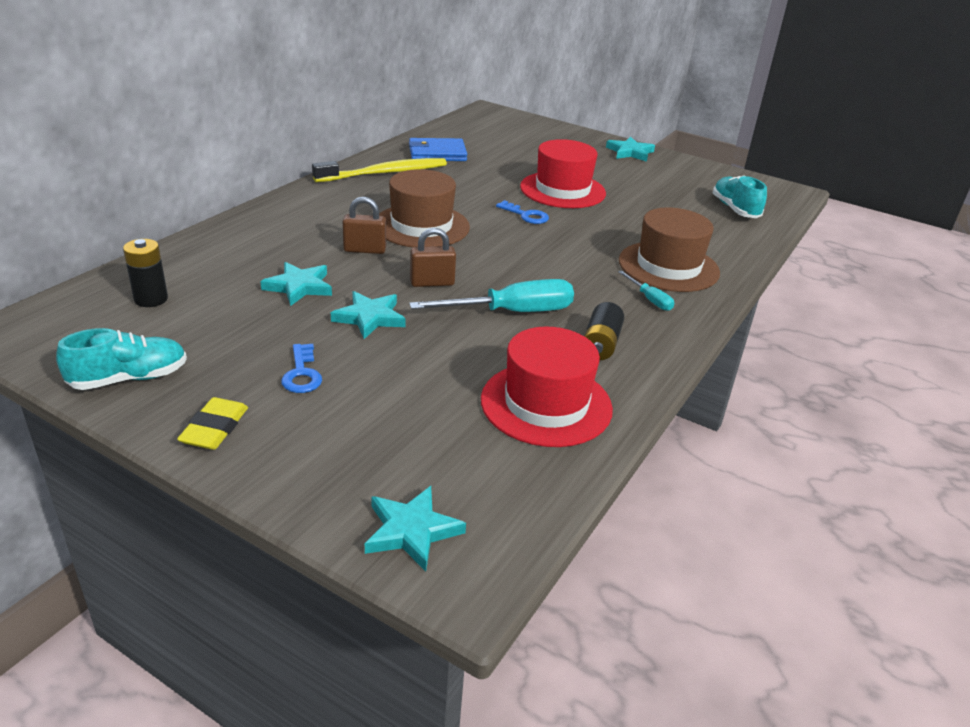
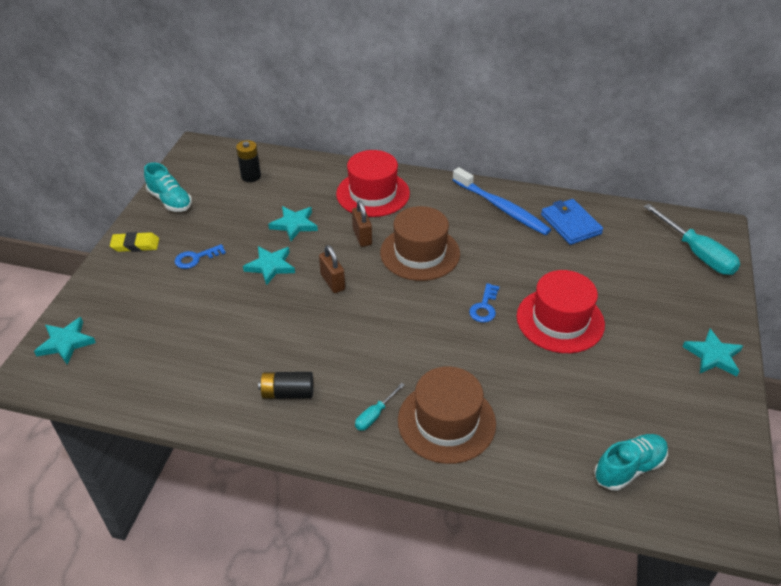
camera: 75 degrees right, 10 degrees up
(385, 173) = (501, 208): yellow toothbrush -> blue toothbrush
(511, 312) = (311, 333): turquoise screwdriver -> turquoise screwdriver (697, 253)
(546, 404) = (199, 376): red hat -> red hat (373, 193)

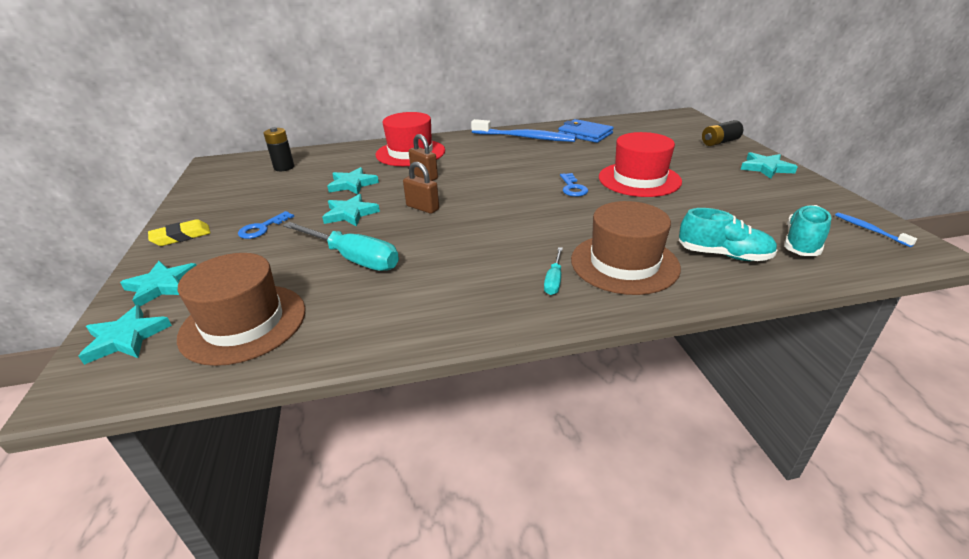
camera: 25 degrees left, 10 degrees down
(103, 298) = (162, 286): none -> turquoise star
(170, 201) = (205, 199): turquoise shoe -> turquoise shoe (723, 255)
(287, 393) = (448, 293): black battery -> black battery (719, 142)
(420, 253) = (485, 173): brown hat -> brown hat (243, 323)
(697, 253) = (686, 127): turquoise screwdriver -> turquoise screwdriver (353, 258)
(716, 482) = (869, 230): none -> blue toothbrush

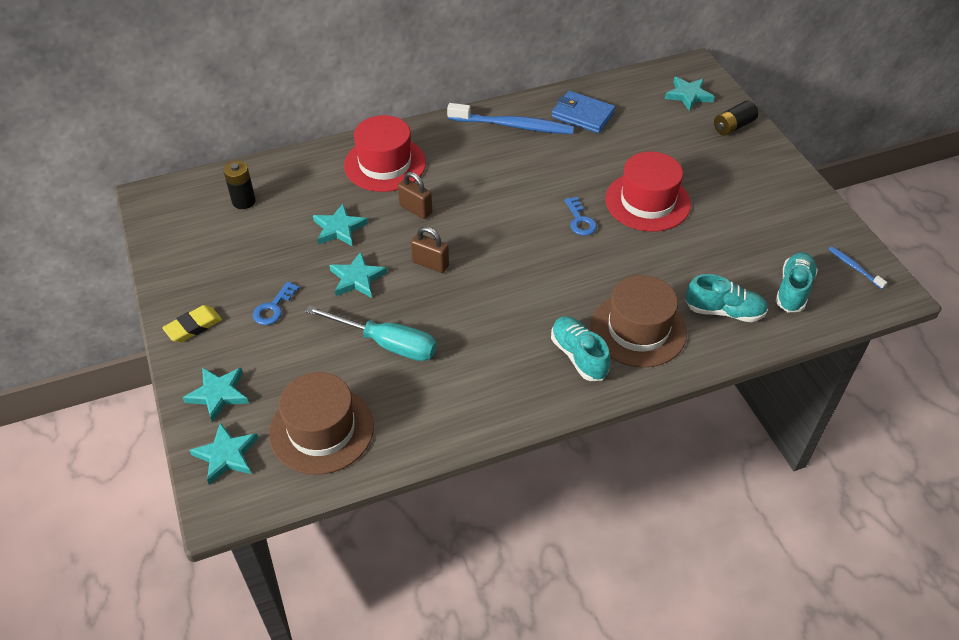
camera: 10 degrees left, 15 degrees up
(554, 280) = (578, 356): turquoise screwdriver -> turquoise shoe
(766, 168) = (776, 174): turquoise star -> turquoise star (688, 95)

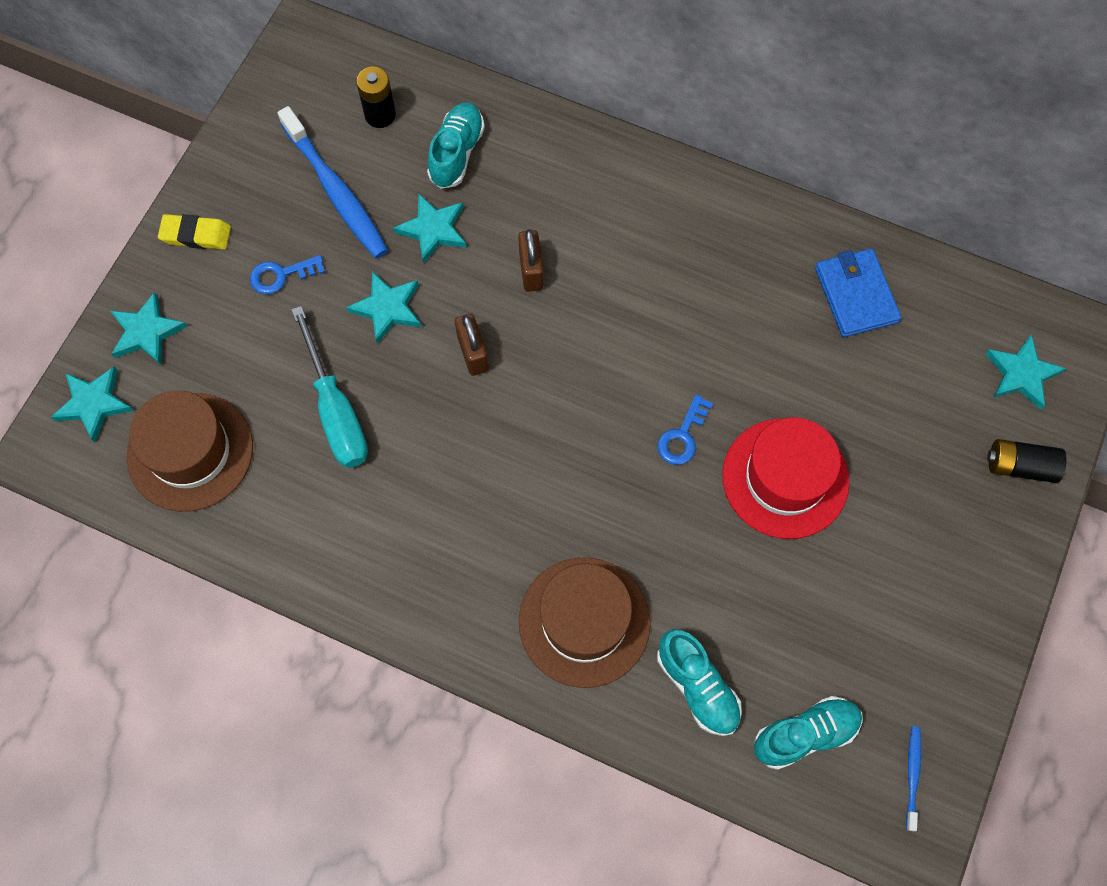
camera: 45 degrees right, 20 degrees up
(385, 164) = (563, 182): red hat -> none
(513, 126) = (757, 244): blue toothbrush -> blue toothbrush (336, 191)
(578, 356) = (492, 594): turquoise shoe -> turquoise shoe (456, 153)

